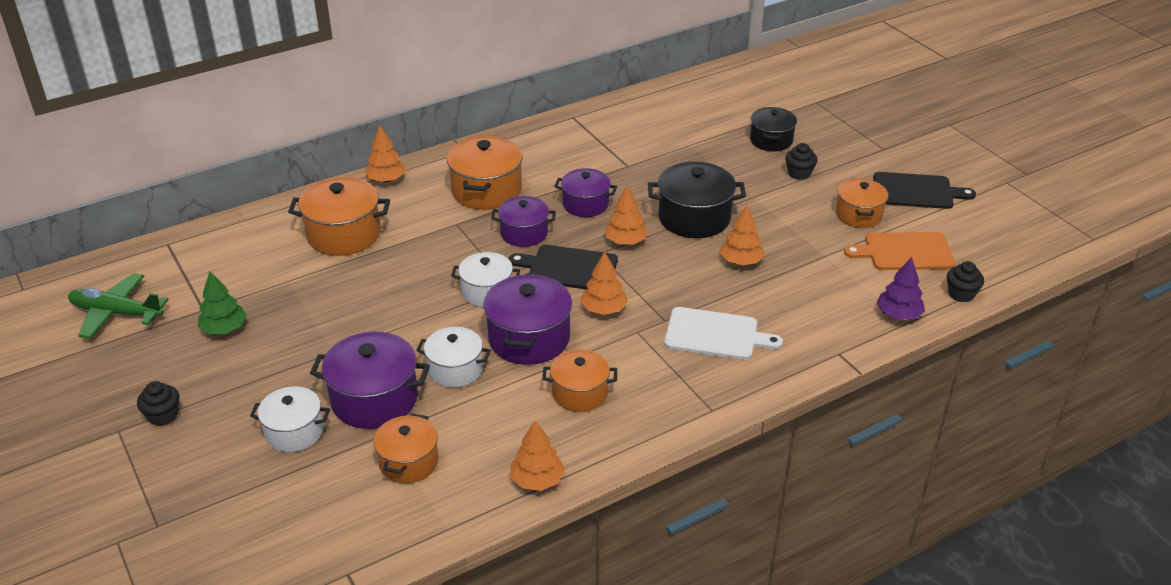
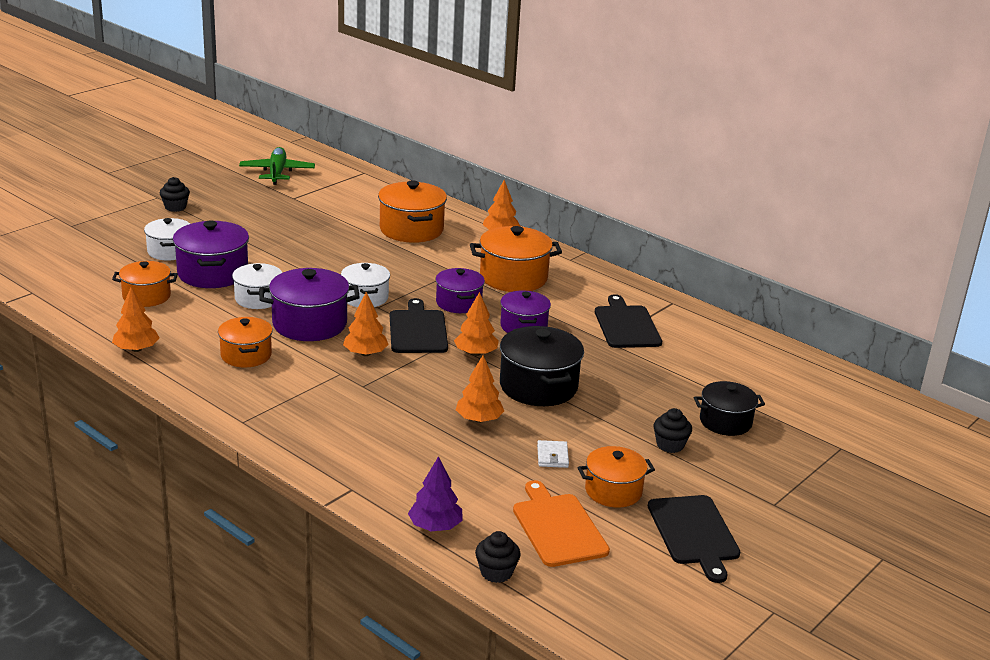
camera: 70 degrees right, 10 degrees down
(224, 329) = (274, 208): green tree -> none
(604, 149) = (626, 325): none -> black cutting board
(715, 335) = (352, 414): white cutting board -> none
(805, 234) = (552, 456): none -> white wallet

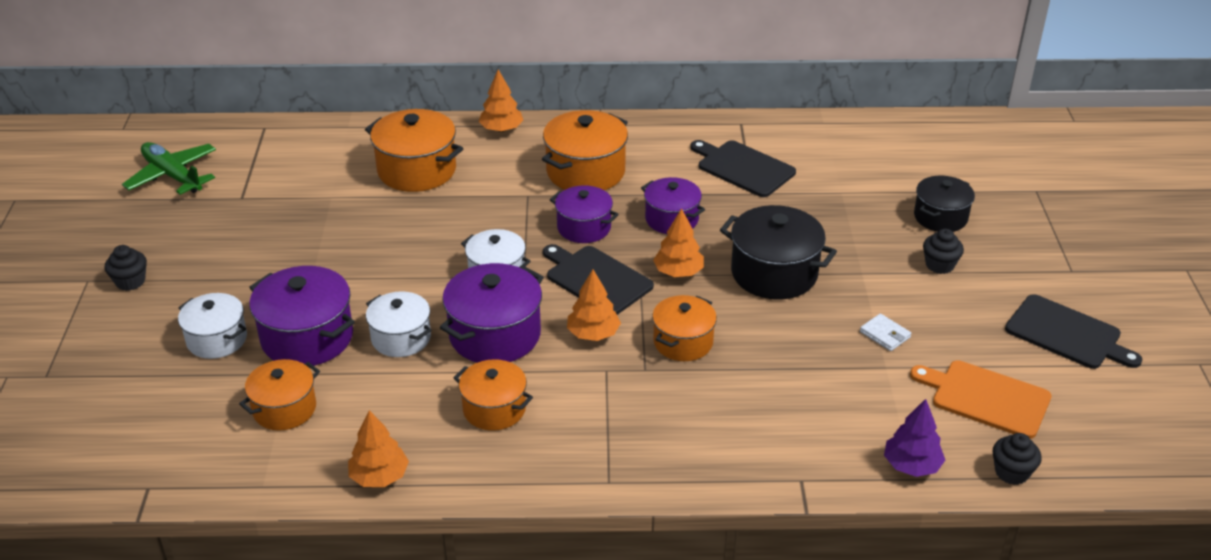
camera: 40 degrees left, 10 degrees up
(479, 419) = (783, 338): orange tree -> none
(613, 491) = (968, 336): orange pot -> orange pot (683, 342)

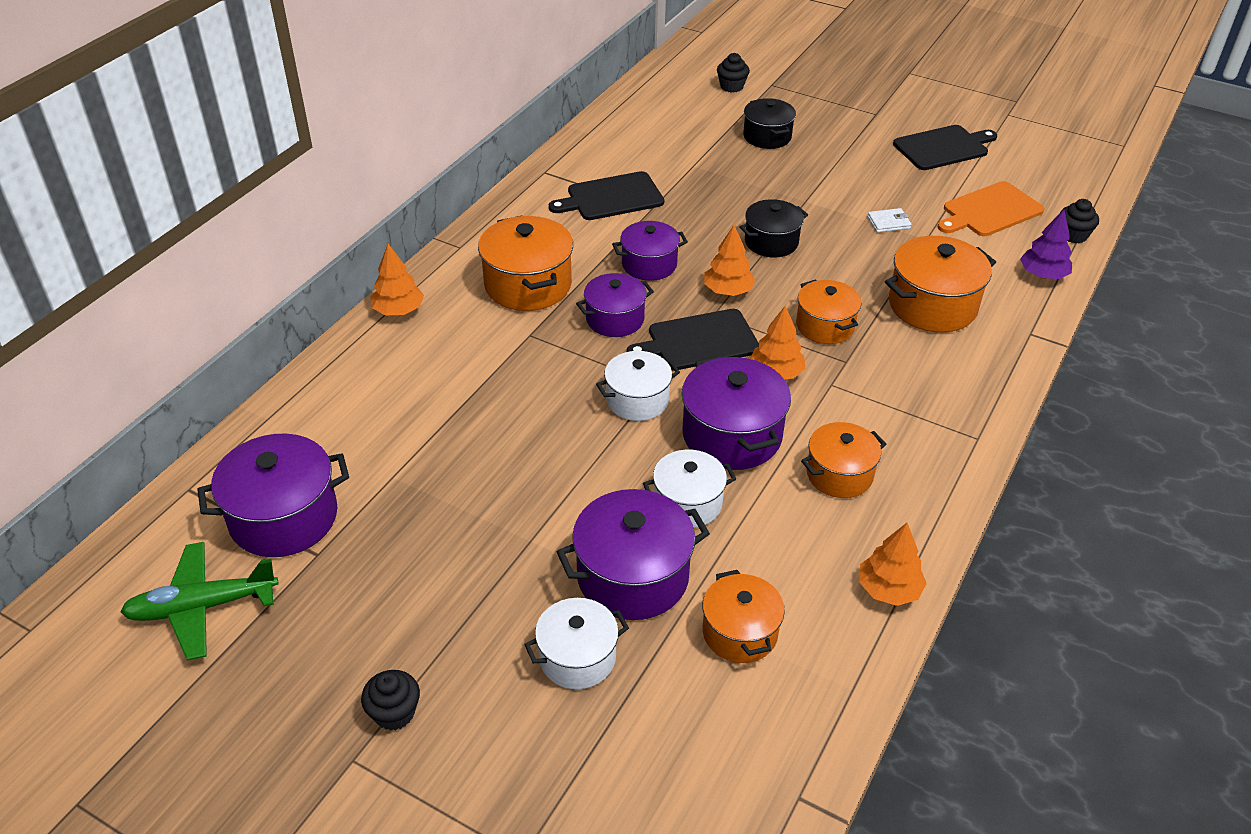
camera: 60 degrees left, 5 degrees up
(264, 172) = (284, 517): none -> purple pot
(417, 170) = (409, 394): orange pot -> orange pot (932, 305)
(774, 273) = (771, 242): black pot -> black pot, size x0.65
(939, 265) = (825, 163): black cupcake -> black cupcake (731, 86)

